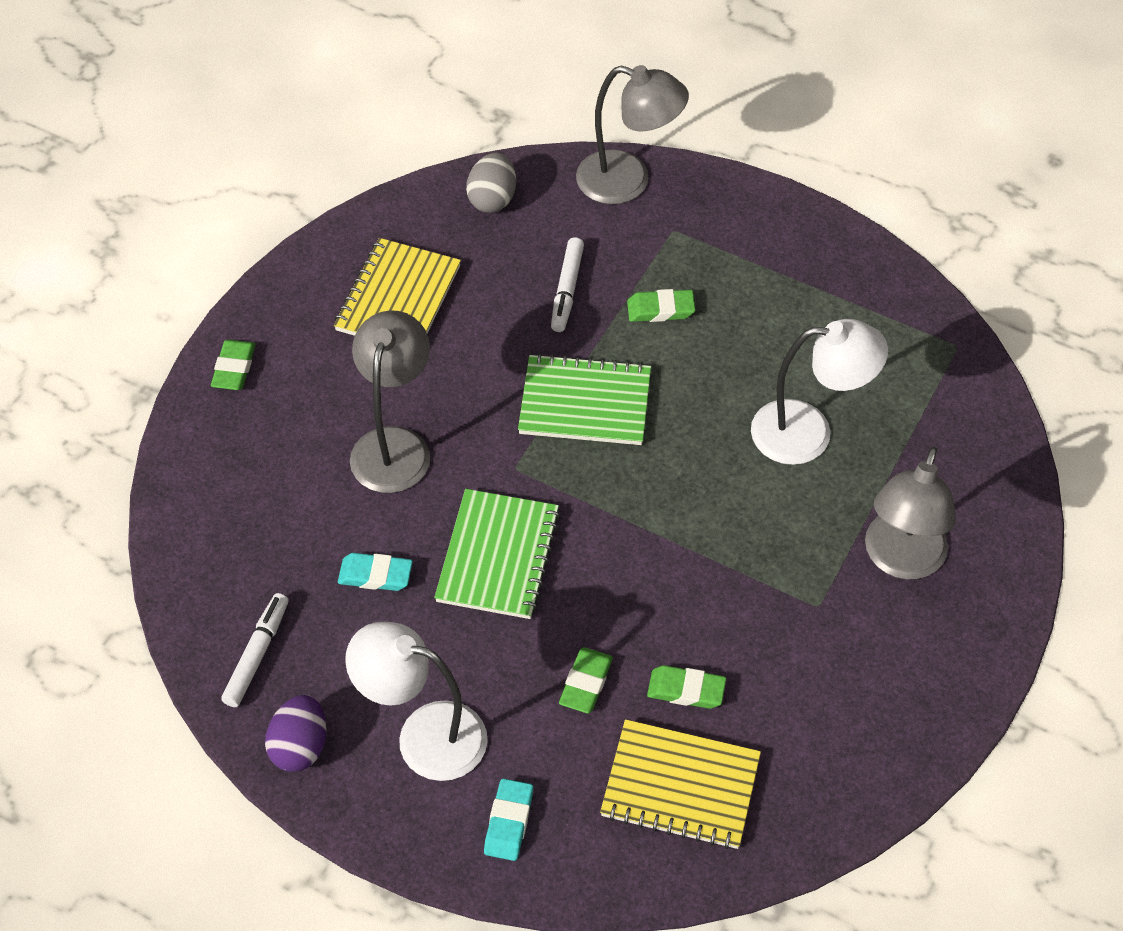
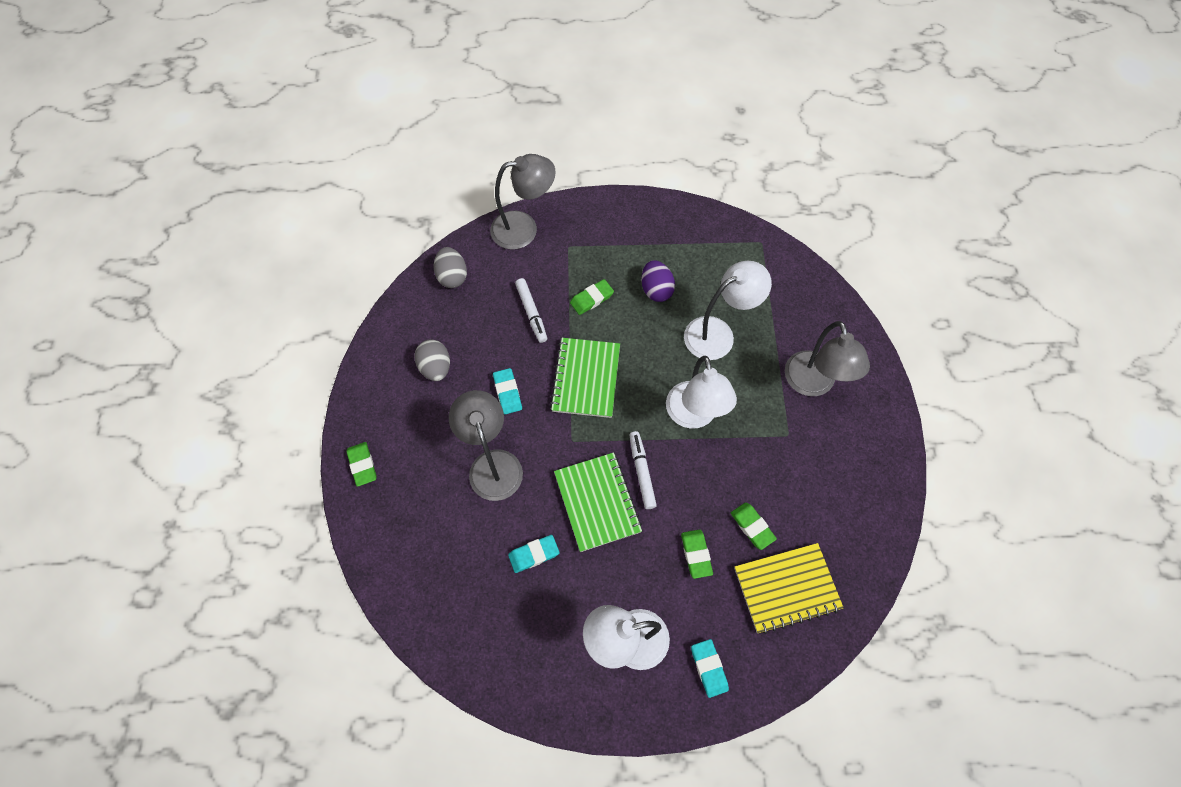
camera: 30 degrees left, 10 degrees up
(257, 654) = (495, 648): white marker -> white marker (642, 471)
(300, 746) = (559, 693): purple egg -> purple egg (656, 290)
(398, 298) = (436, 367): yellow notebook -> grey egg
(470, 371) = (507, 392): none -> turquoise eraser
(585, 403) = (586, 378): green notebook -> green notebook turned 60 degrees counterclockwise
(686, 690) = (752, 526): green eraser -> green eraser turned 75 degrees clockwise
(701, 517) = (693, 416): none -> white lamp

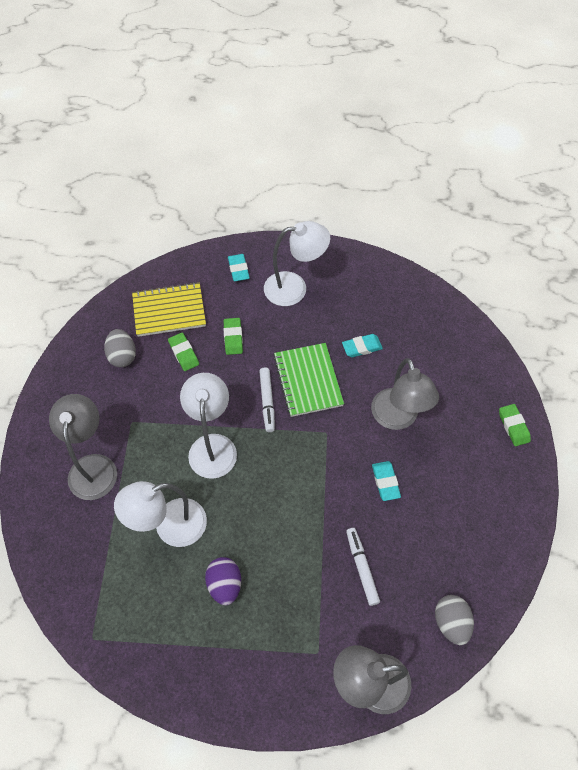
camera: 175 degrees left, 5 degrees down
(436, 367) = (458, 513): grey egg -> grey egg (122, 356)
(586, 378) = (309, 489): green notebook -> none
(591, 299) = (296, 579): green eraser -> none

